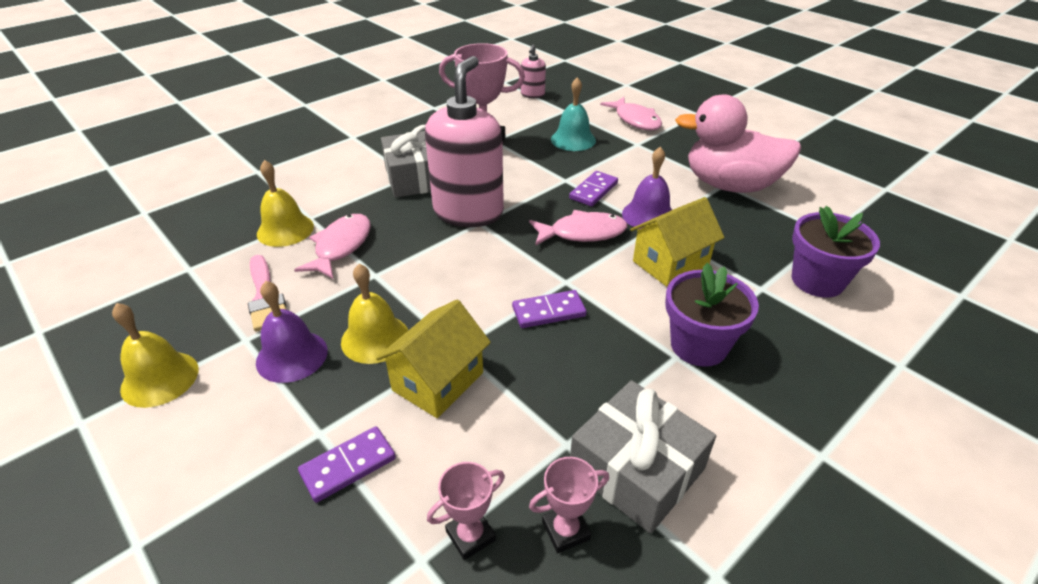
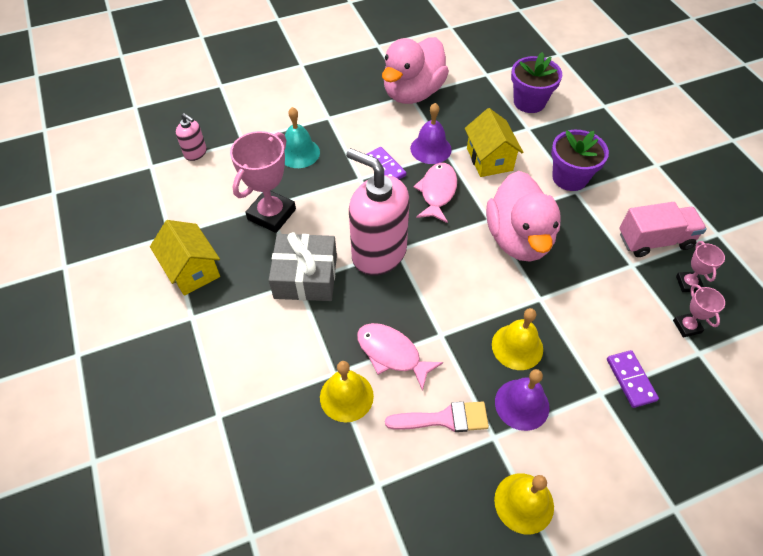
camera: 70 degrees left, 15 degrees up
(438, 381) = (569, 317): yellow house -> yellow house (192, 270)
(549, 312) = (518, 239): purple domino -> pink duck
(635, 120) = (289, 104): pink fish -> none
(636, 469) = (654, 240): grey gift -> pink truck

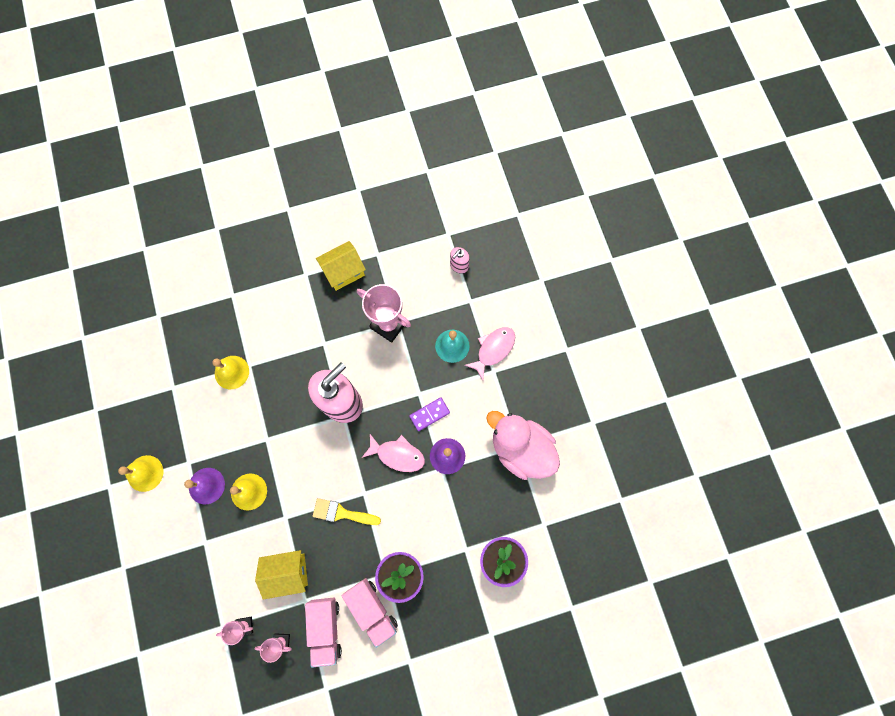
camera: 95 degrees right, 20 degrees up
(305, 276) = (328, 348): grey gift -> none
(392, 354) = (257, 404): pink fish -> pink fish (493, 349)
(444, 419) = (206, 432): pink brush -> none
(489, 159) = (430, 505): yellow house -> yellow house (288, 572)
(518, 239) = (342, 513): pink duck -> yellow brush
(617, 200) = (372, 609): none -> pink truck
(630, 380) = (210, 567): purple domino -> none

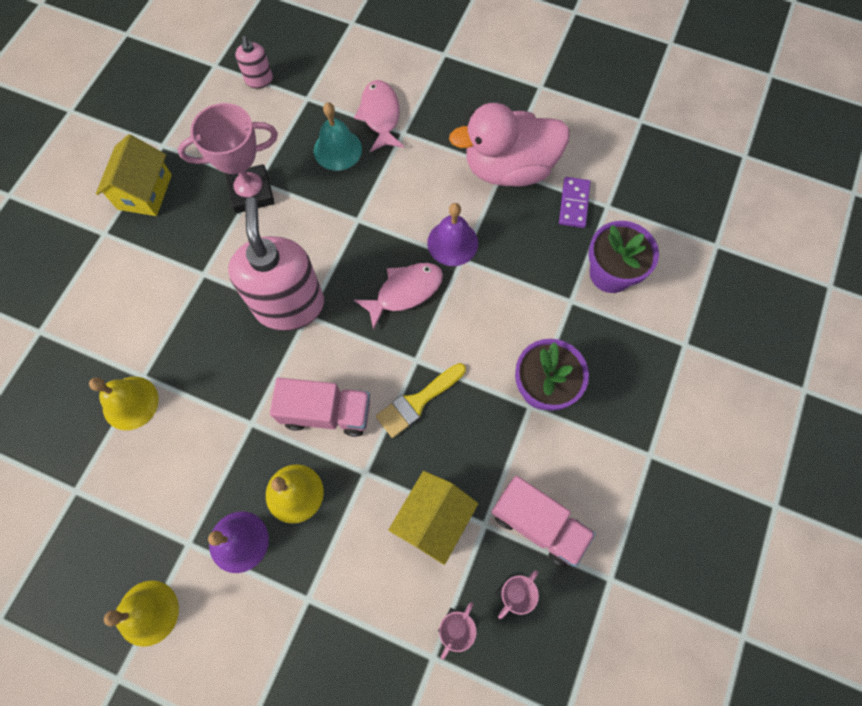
camera: 50 degrees left, 5 degrees down
(372, 609) = (558, 452): pink truck -> pink truck (326, 412)
(429, 414) = (390, 226): purple domino -> purple domino (574, 204)

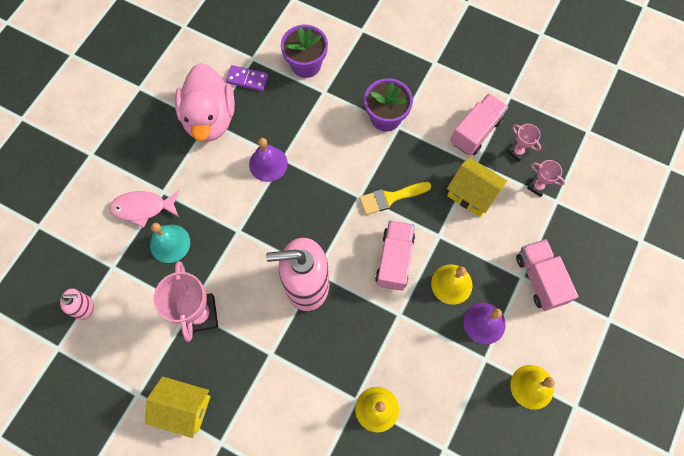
camera: 85 degrees left, 0 degrees up
(305, 627) = (539, 279): none -> pink truck
(405, 292) = (304, 200): pink fish -> none
(417, 402) = (390, 198): yellow brush -> yellow brush turned 105 degrees clockwise

